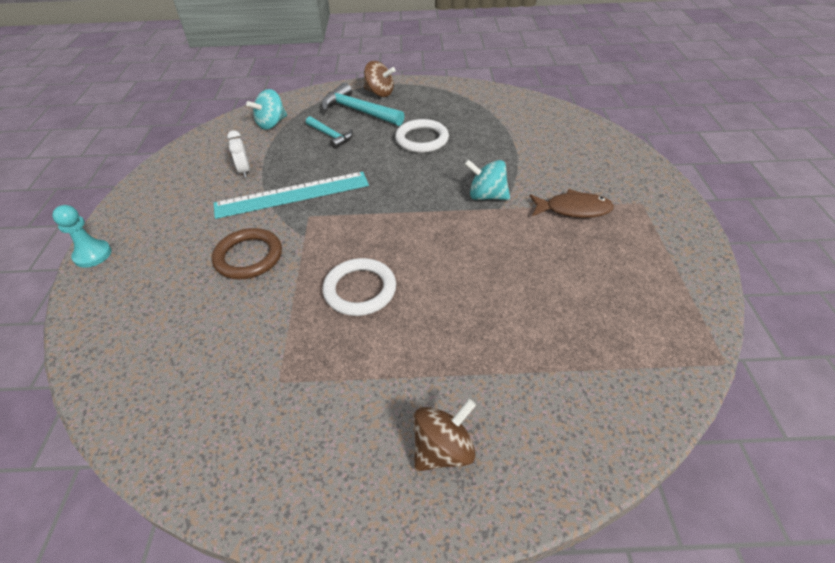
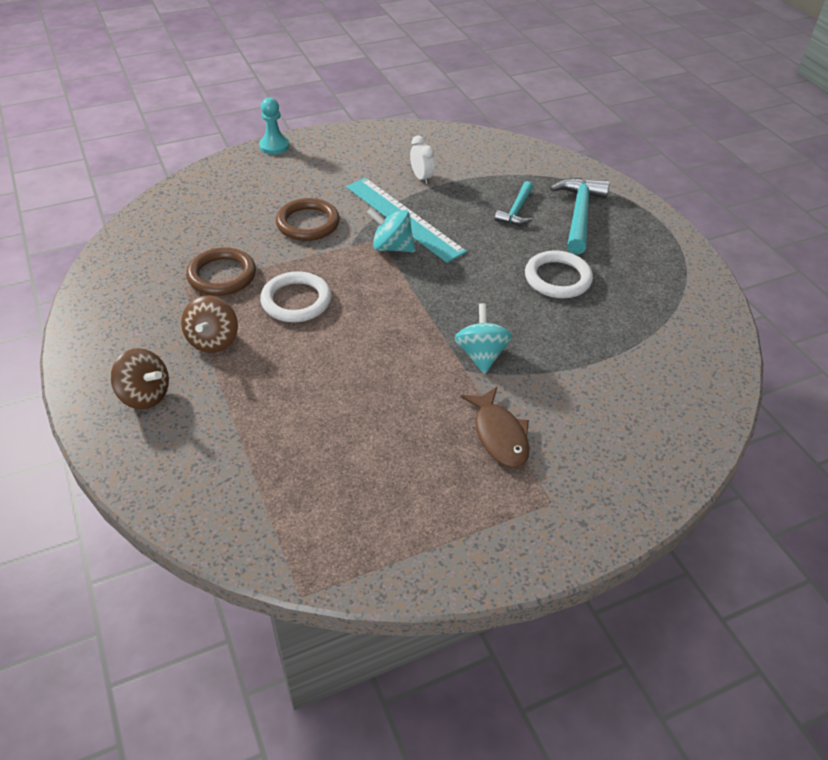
camera: 65 degrees right, 0 degrees up
(244, 171) = (421, 178): white clock -> white clock turned 75 degrees counterclockwise
(271, 124) = (509, 165): turquoise spinning top -> turquoise spinning top (392, 247)
(282, 342) = (222, 275): none -> brown ring
(379, 93) = (631, 219): brown spinning top -> brown spinning top (213, 341)

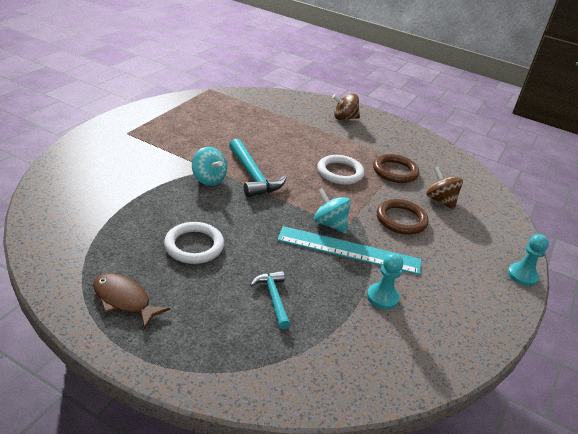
camera: 140 degrees right, 10 degrees down
(213, 341) = (350, 143): brown spinning top -> brown spinning top (440, 200)
(392, 247) = (329, 224): turquoise spinning top -> turquoise spinning top turned 120 degrees counterclockwise
(421, 178) = (382, 297): white clock -> turquoise pawn
(499, 435) = (170, 148): brown fish -> brown fish (124, 300)
(579, 215) = (214, 319): turquoise hammer -> turquoise hammer (253, 175)

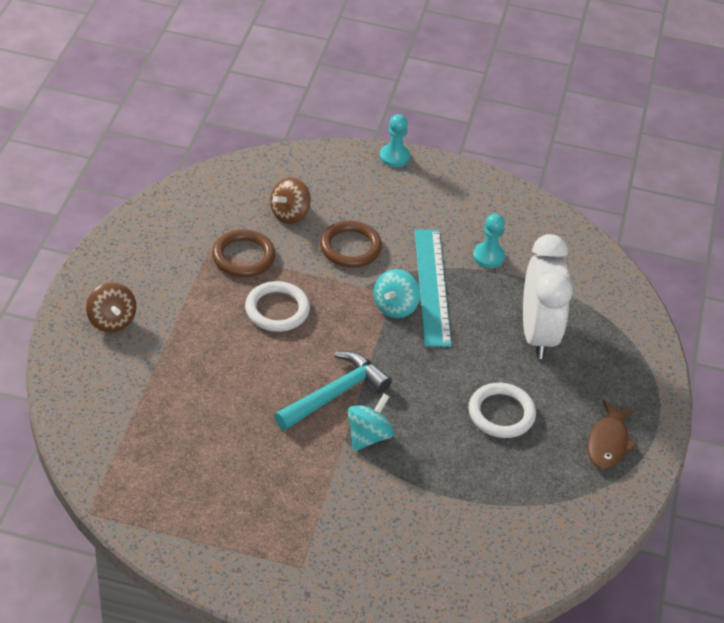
camera: 105 degrees left, 10 degrees up
(273, 298) = (538, 334): turquoise hammer -> white clock

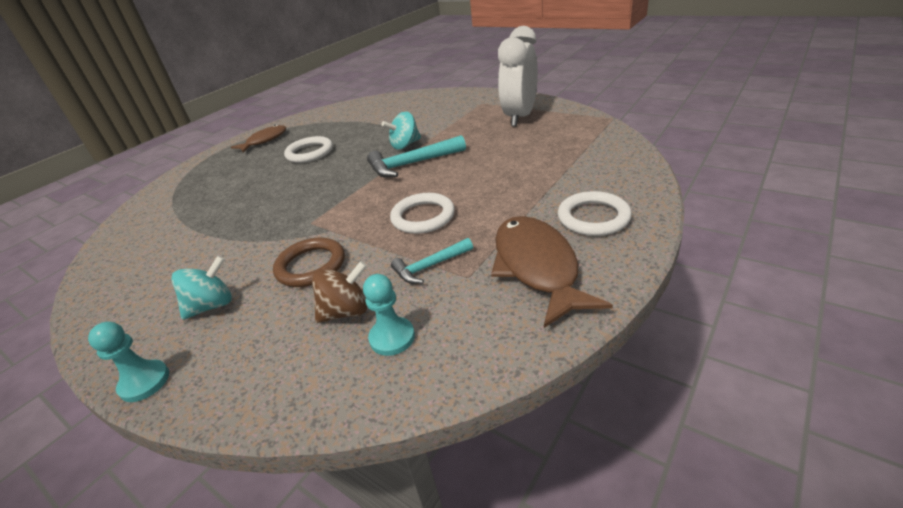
camera: 150 degrees left, 10 degrees down
(112, 321) = (593, 217): brown spinning top -> white ring
(155, 264) = (537, 267): none -> brown fish
(243, 257) = (430, 266): brown ring -> turquoise hammer
(395, 307) = (318, 212): turquoise spinning top -> turquoise spinning top (212, 305)
(431, 286) = (272, 225): turquoise ruler -> none
(488, 256) = (195, 246): turquoise pawn -> turquoise pawn (392, 337)
(538, 334) = (232, 190): white clock -> white clock (520, 117)

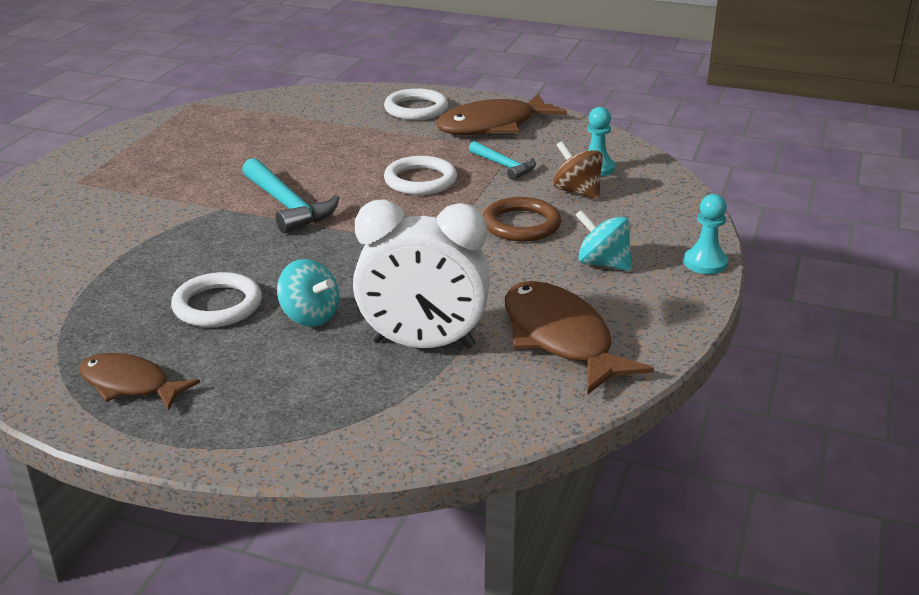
camera: 110 degrees left, 5 degrees down
(152, 267) = (560, 338): none -> brown fish
(405, 145) = (220, 221): turquoise spinning top -> turquoise spinning top (310, 316)
(520, 117) = (157, 151): white clock -> white clock (423, 344)

